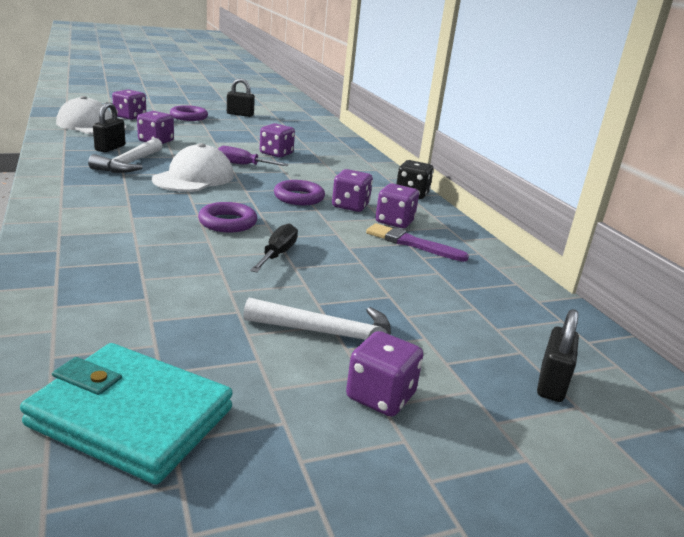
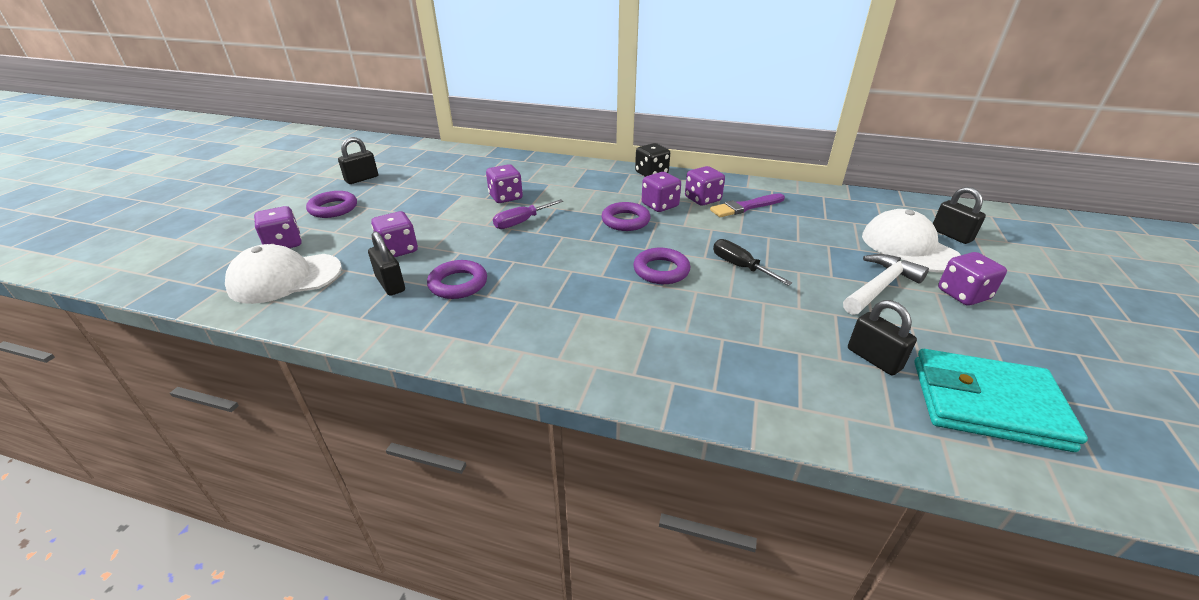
camera: 50 degrees left, 10 degrees up
(129, 164) = (458, 284): white hammer -> purple ring
(131, 417) = (987, 404): turquoise wallet -> turquoise wallet turned 45 degrees clockwise
(167, 338) = (874, 359): none -> black padlock
(194, 178) = (535, 257): white cap -> white cap (909, 247)

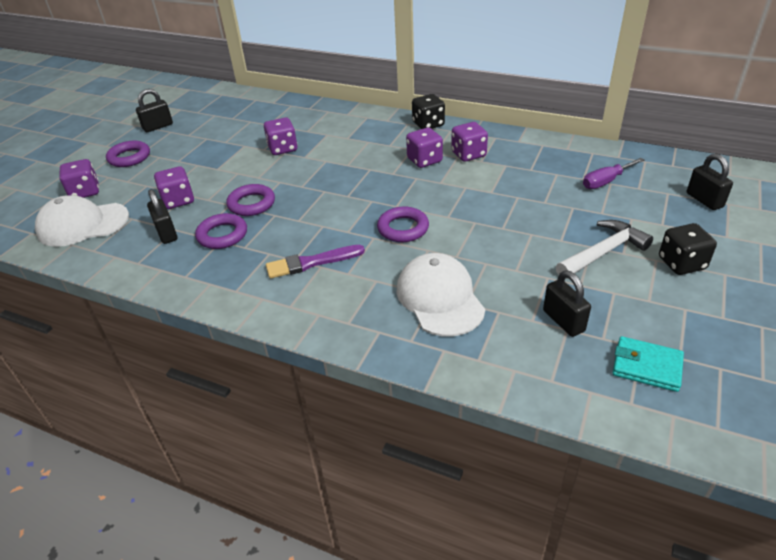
camera: 10 degrees right, 5 degrees up
(521, 222) = (290, 175): purple screwdriver -> purple screwdriver (605, 181)
(625, 221) = (386, 176): purple ring -> purple ring (251, 204)
(740, 266) = (477, 227): black screwdriver -> none
(745, 207) = (508, 164): purple brush -> purple brush (311, 263)
(909, 247) = (653, 212): white cap -> white cap (439, 298)
(963, 294) = (681, 263): purple dice -> black dice
(987, 404) = (646, 366): turquoise wallet -> turquoise wallet, size x0.57

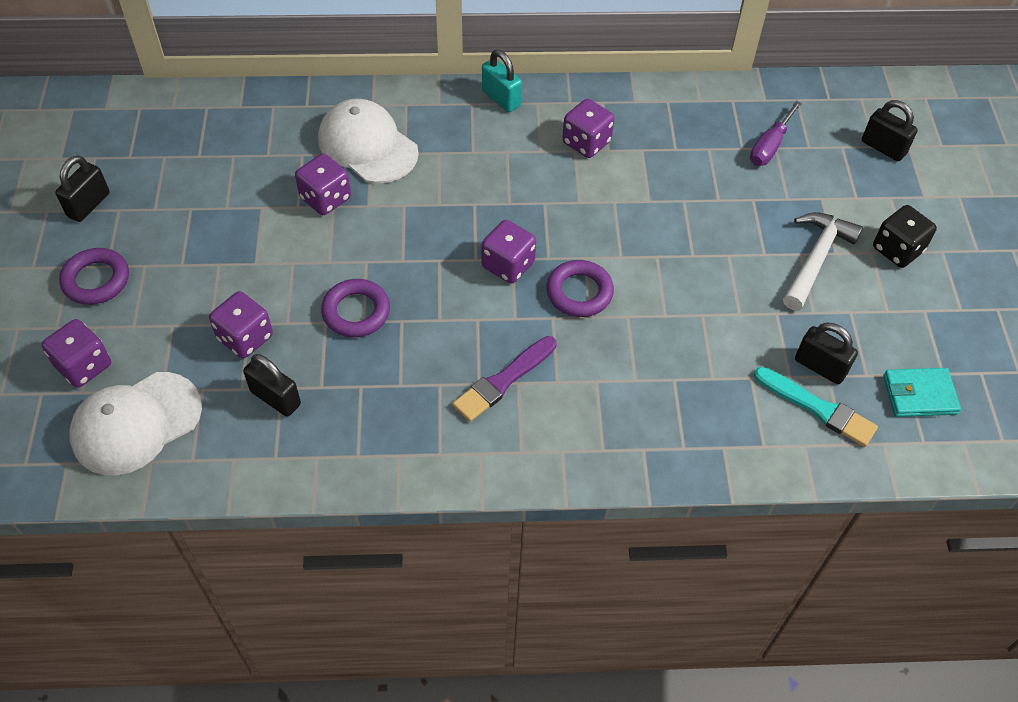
camera: 30 degrees left, 15 degrees up
(222, 235) = (356, 376): purple ring -> none
(424, 160) = (536, 168): purple dice -> purple dice (508, 265)
(428, 124) = (501, 98): black dice -> turquoise padlock
(439, 298) = (681, 381): white cap -> white cap (367, 145)
(543, 348) = (818, 408): none -> turquoise brush

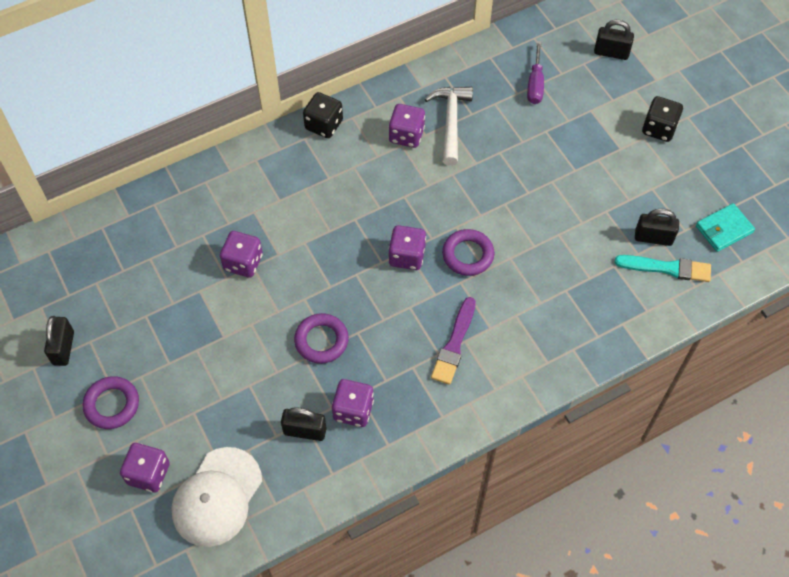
camera: 25 degrees left, 5 degrees up
(245, 337) = (254, 397): purple dice -> purple dice (353, 410)
(367, 145) = (248, 206): white cap -> none
(501, 98) = (324, 125): turquoise padlock -> black dice
(815, 259) = (610, 159): white hammer -> white hammer (451, 122)

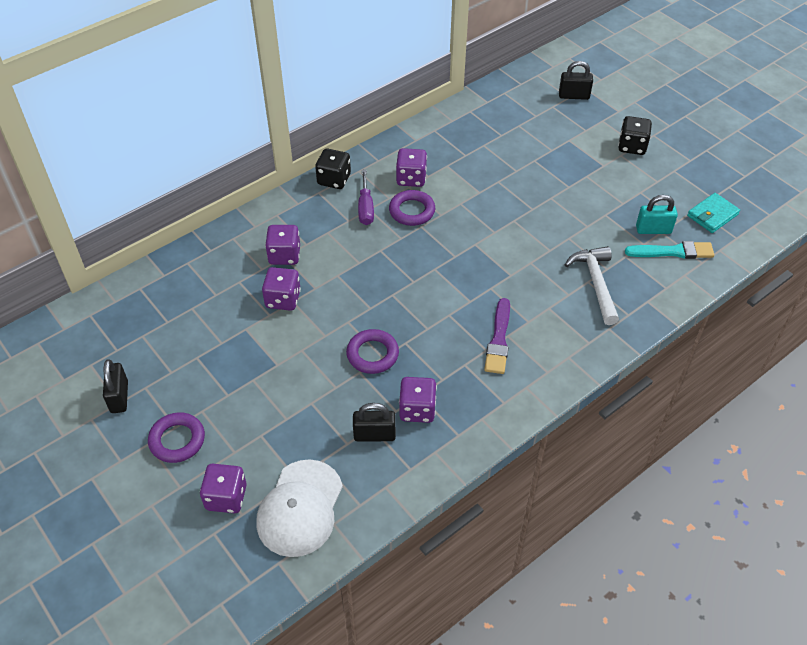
camera: 10 degrees left, 10 degrees down
(407, 256) = (436, 273): purple dice -> purple dice (284, 255)
(451, 122) = (448, 164): white hammer -> white hammer (596, 283)
(468, 255) = (491, 265): purple ring -> purple ring (412, 211)
(535, 84) = (515, 126): purple screwdriver -> purple screwdriver (365, 208)
(653, 237) = (653, 229): black padlock -> turquoise padlock

